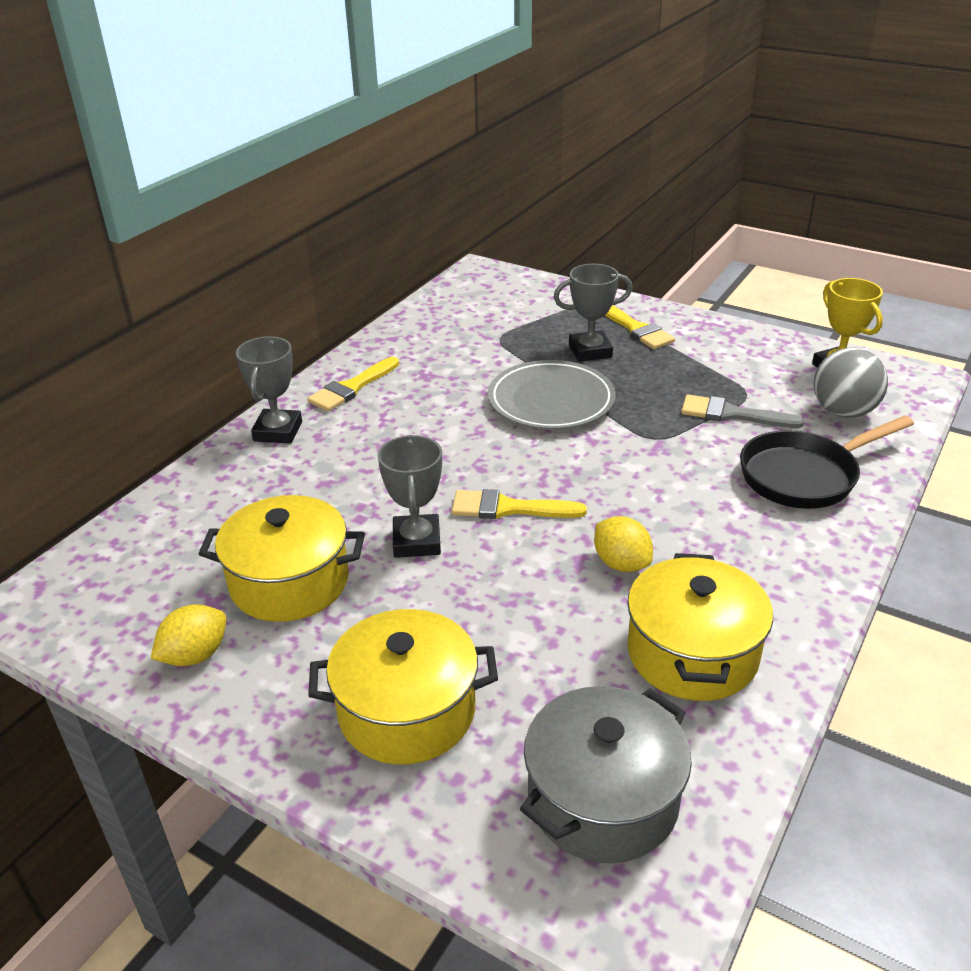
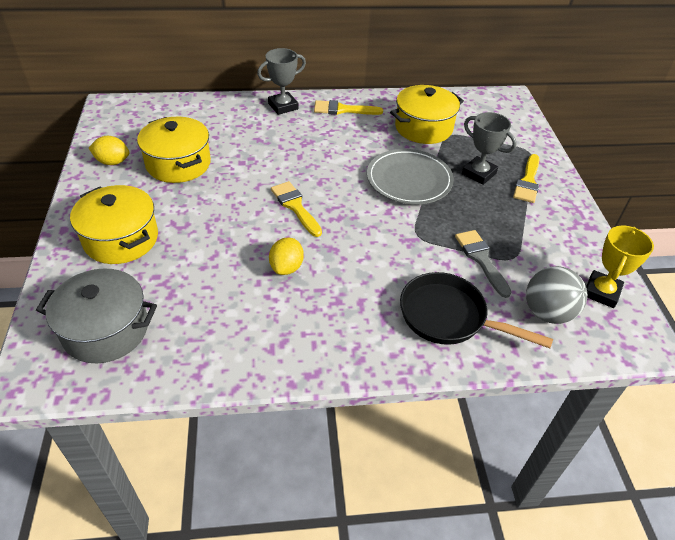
camera: 50 degrees right, 10 degrees up
(417, 541) = (240, 188): grey trophy -> none
(692, 653) = (235, 324): yellow pot -> yellow pot (423, 128)

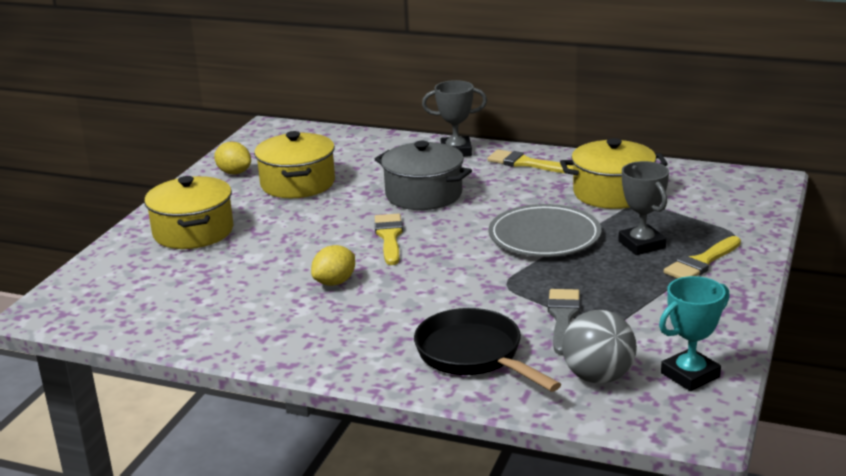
camera: 30 degrees right, 20 degrees down
(106, 330) = (126, 292): grey pot -> grey pot (423, 195)
(601, 292) = (690, 375): yellow trophy -> turquoise trophy

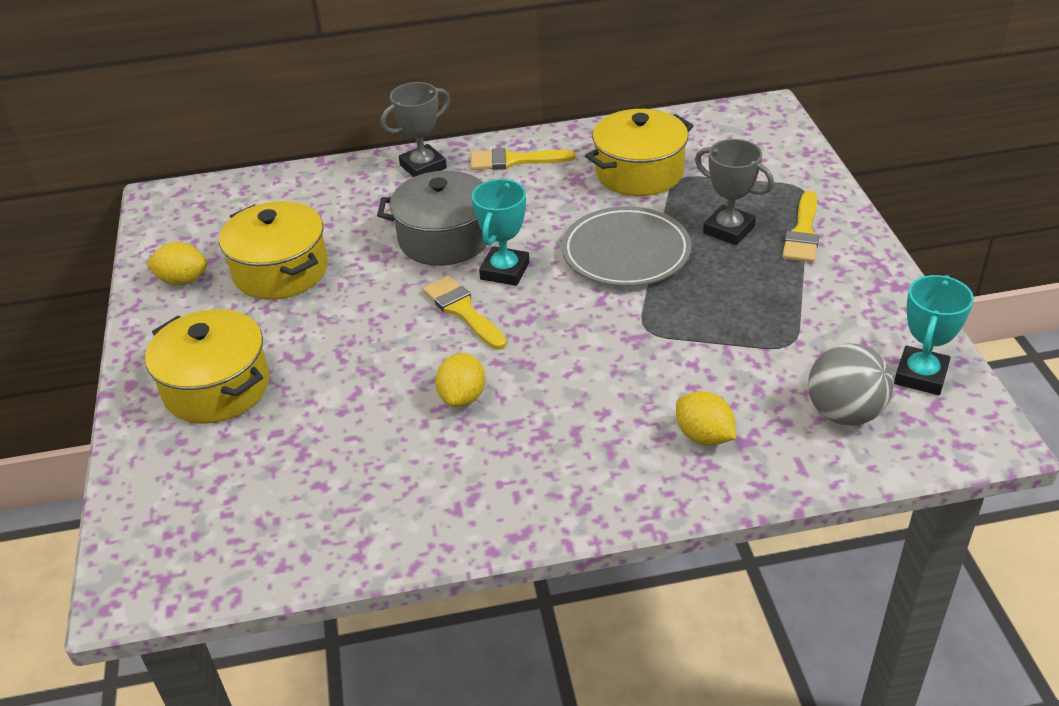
camera: 30 degrees left, 15 degrees up
(444, 223) = (504, 271): none -> turquoise trophy
(474, 355) = (704, 436): black pan -> yellow lemon
(563, 318) = (743, 351): grey brush -> none

